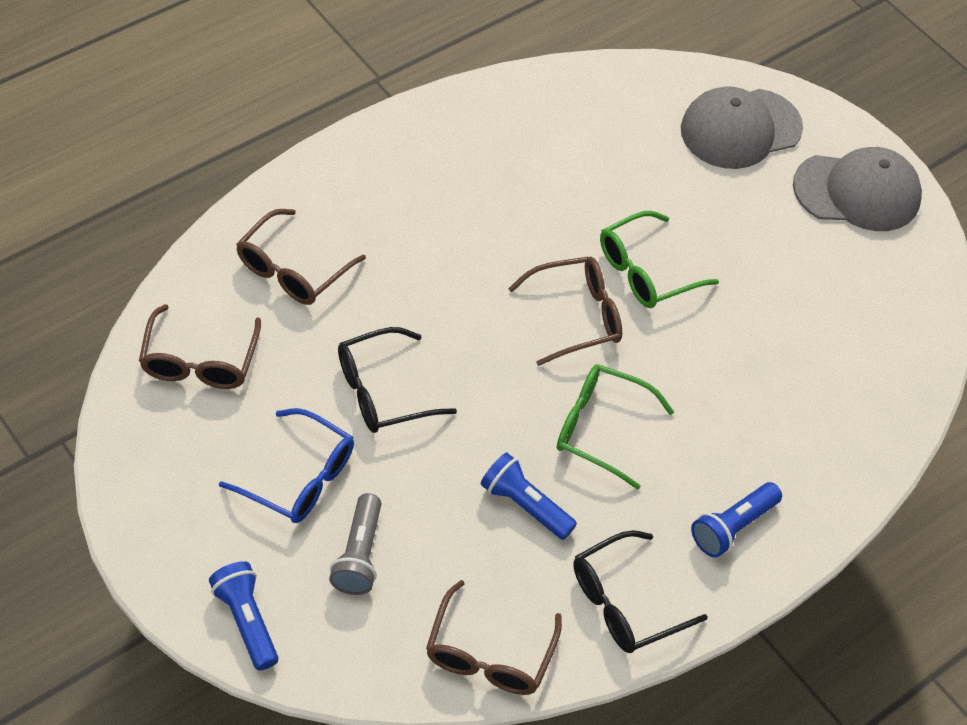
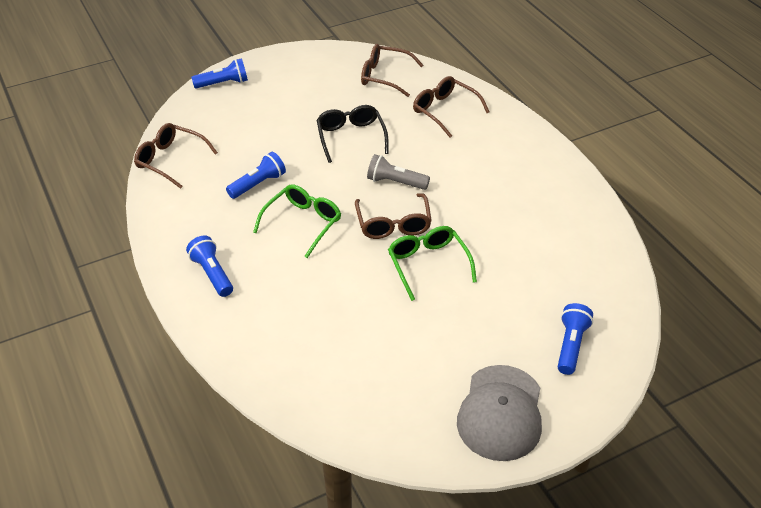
camera: 105 degrees right, 10 degrees down
(298, 477) = (302, 104): blue glasses -> none
(359, 554) = (247, 121): grey flashlight -> grey flashlight (395, 182)
(626, 602) = (179, 217): black glasses -> none
(740, 129) = (570, 345): grey cap -> blue flashlight

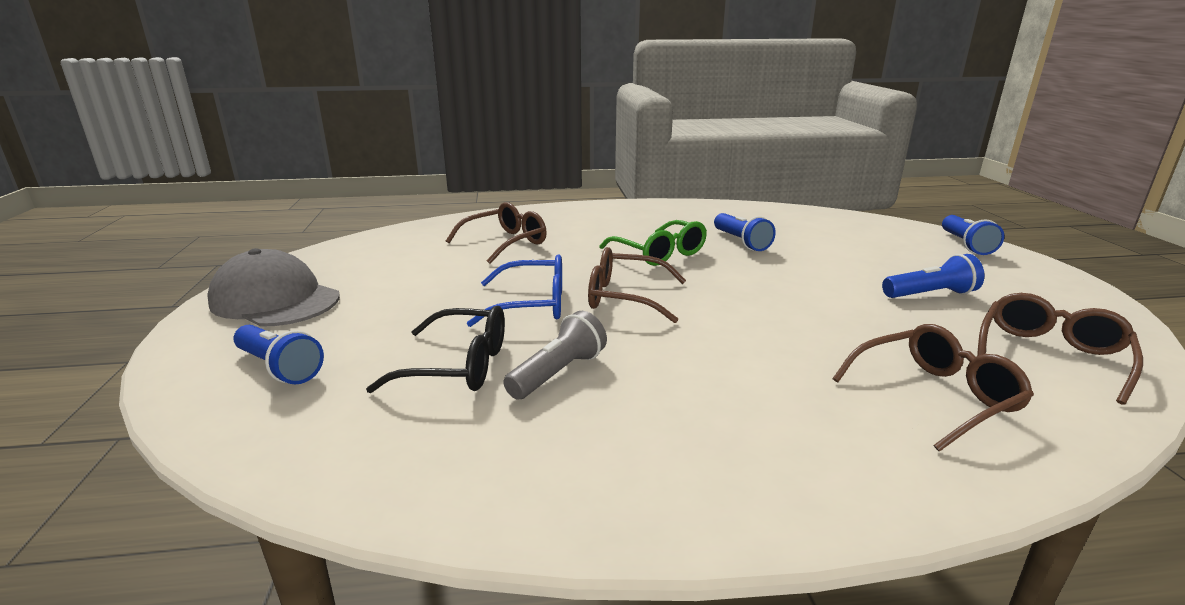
camera: 110 degrees right, 20 degrees down
(171, 160) = (795, 214): brown glasses -> brown glasses (504, 243)
(212, 274) = (611, 216): blue flashlight -> blue flashlight (930, 294)
(351, 138) = (836, 300): black glasses -> black glasses (457, 366)
(395, 182) = (715, 313): grey flashlight -> grey flashlight (558, 373)
(428, 265) = (531, 304): green glasses -> blue glasses

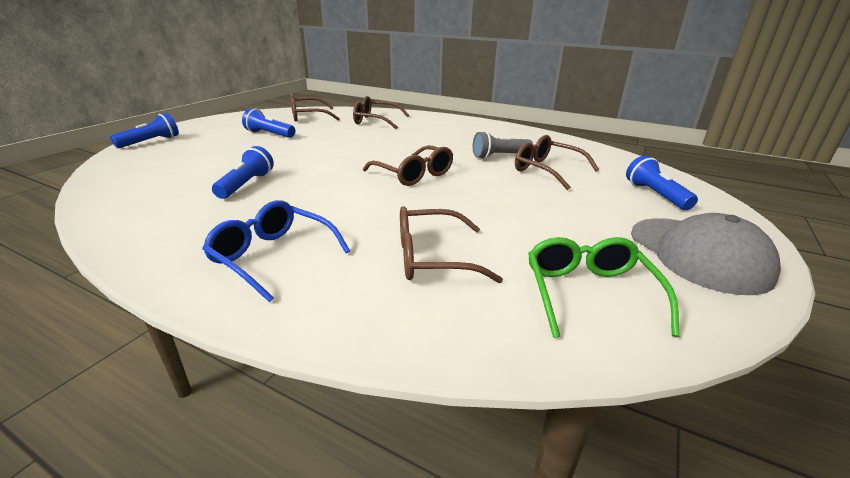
camera: 145 degrees left, 5 degrees up
(457, 366) = (547, 170): black glasses -> brown glasses
(531, 304) = (478, 187): blue glasses -> blue glasses (274, 257)
(659, 253) = (325, 196): green glasses -> green glasses (589, 294)

